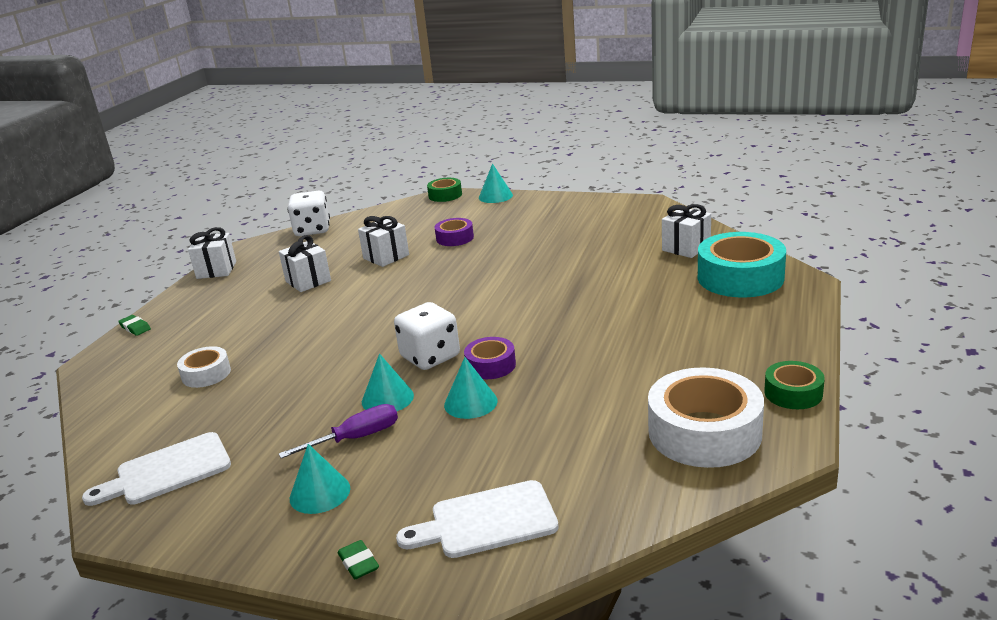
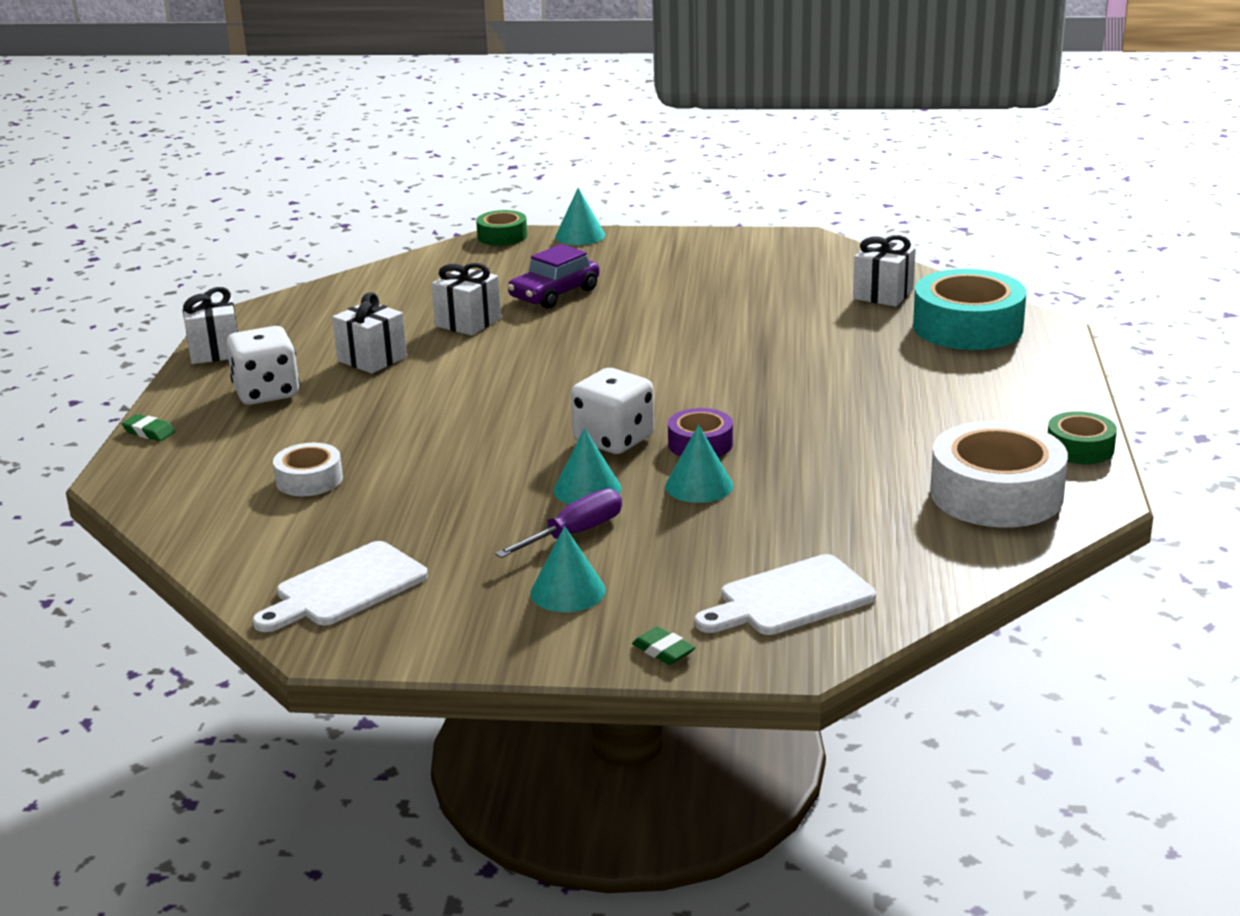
camera: 15 degrees left, 0 degrees up
(312, 230) = (327, 291): white dice -> white dice (266, 393)
(455, 238) = (554, 294): purple tape -> purple car

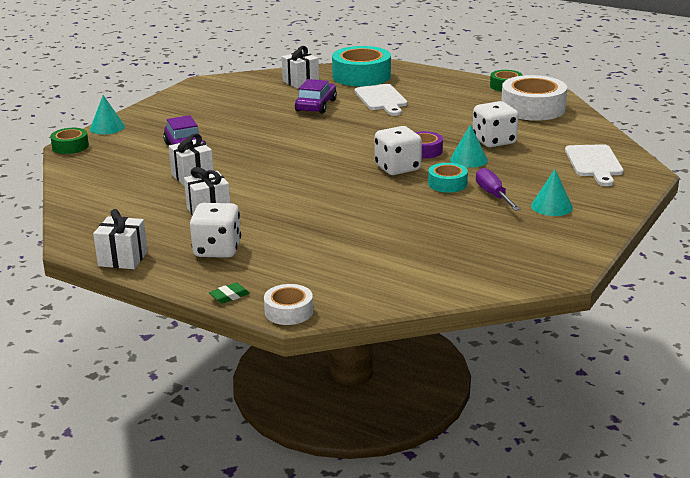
camera: 65 degrees left, 0 degrees up
(309, 480) = (360, 252): white tape -> white tape (289, 311)
(345, 588) = (504, 260): white cutting board -> white cutting board (382, 99)
(587, 489) = (447, 184): turquoise cone -> turquoise tape
(663, 650) = (622, 196): green eraser -> none
(798, 328) = (316, 105): none -> purple car
(799, 490) = (494, 141): none -> white dice

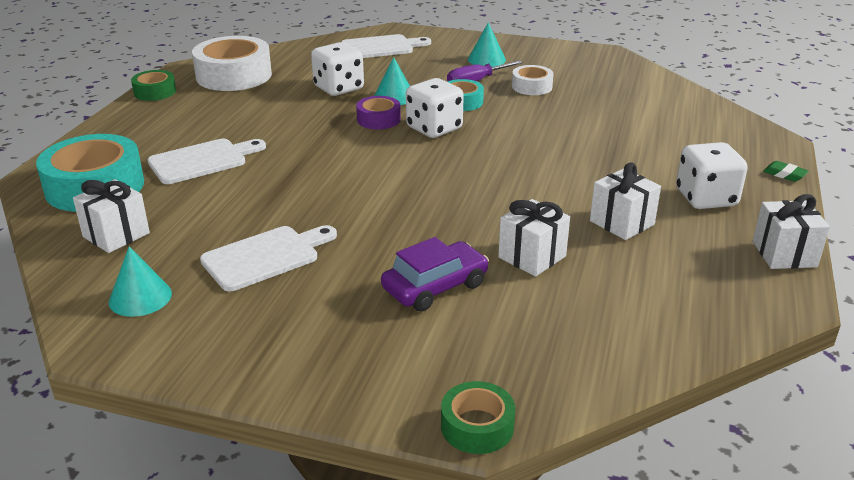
camera: 105 degrees left, 5 degrees up
(107, 127) = (367, 406): turquoise cone -> turquoise cone (140, 297)
(251, 112) = (265, 257): none -> white cutting board
(289, 311) = (777, 143): white tape -> white tape (531, 87)
(316, 105) = (230, 205): purple car -> none

